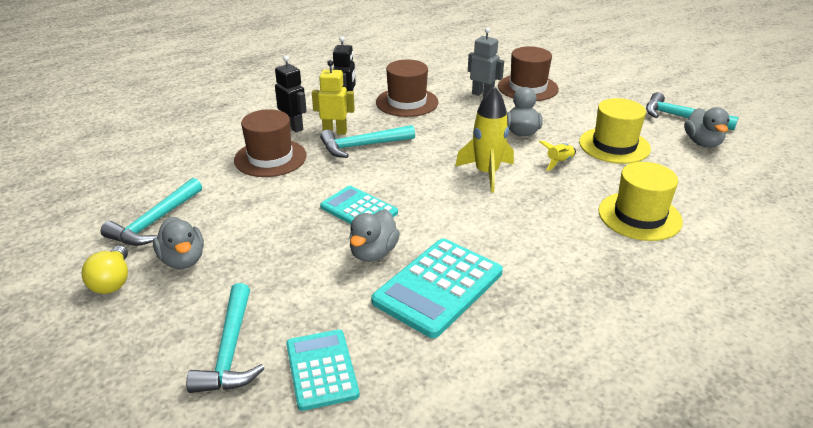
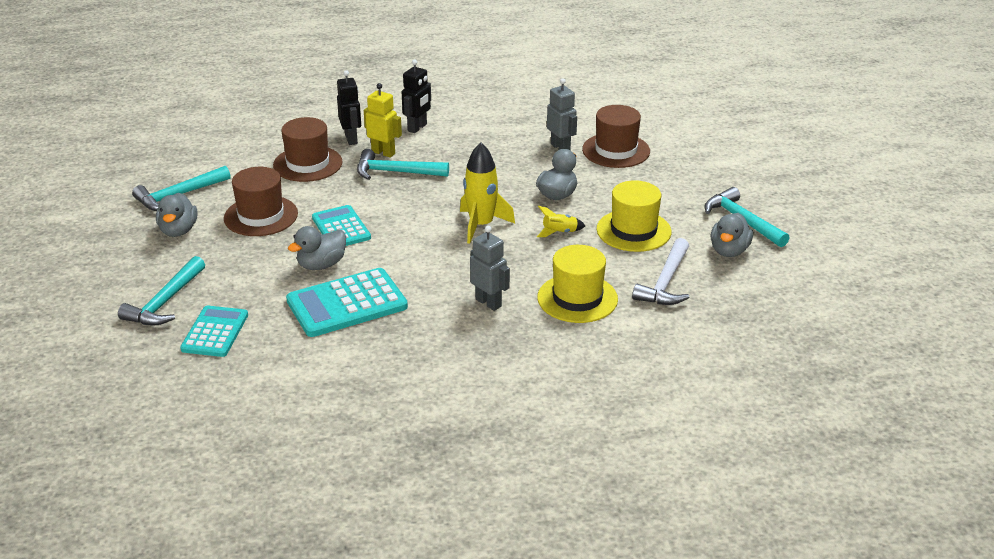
camera: 25 degrees right, 0 degrees up
(112, 281) = (120, 233): yellow light bulb -> none
(407, 102) = (477, 138): brown hat -> brown hat (261, 216)
(570, 243) = (488, 302): none -> grey robot
(690, 181) = (665, 282): none -> white hammer

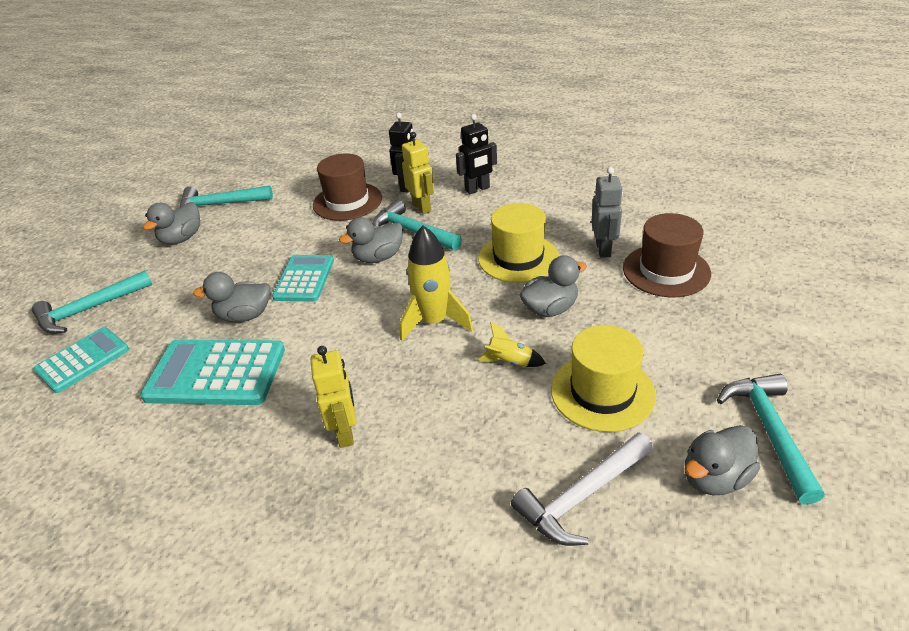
camera: 35 degrees right, 5 degrees up
(261, 216) = (255, 244): brown hat -> none
(388, 197) = (378, 257): none -> grey duck
(488, 302) = (345, 433): grey robot -> yellow robot
(577, 298) = (448, 472): yellow hat -> yellow hat (518, 258)

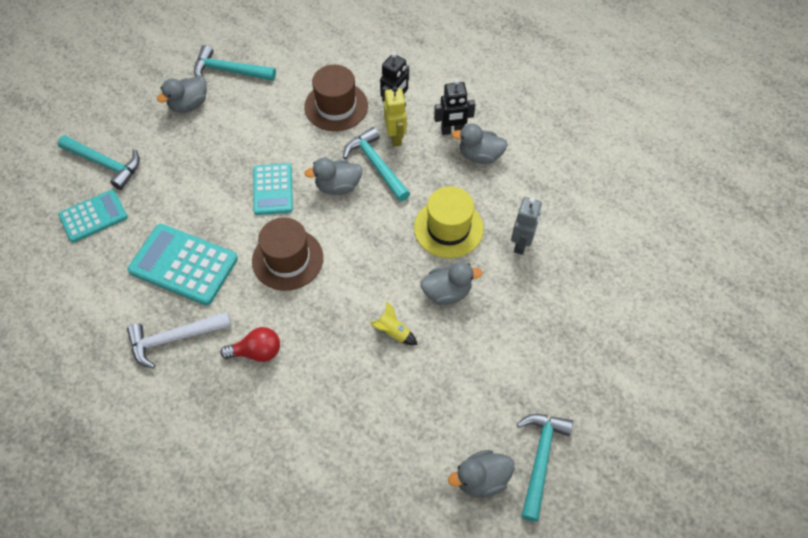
camera: 15 degrees right, 20 degrees up
(89, 309) = (105, 164): turquoise hammer -> turquoise hammer turned 135 degrees counterclockwise
(245, 316) = (217, 214): grey duck -> grey duck (480, 156)
(304, 279) = (273, 189): turquoise calculator -> turquoise calculator turned 150 degrees clockwise
(345, 433) = (257, 352): yellow robot -> red light bulb
(434, 321) = (355, 272): yellow rocket -> none
(582, 496) = (389, 460): white hammer -> white hammer (174, 338)
(602, 392) = (445, 384): yellow hat -> none
(666, 271) = (558, 286): brown hat -> brown hat (287, 259)

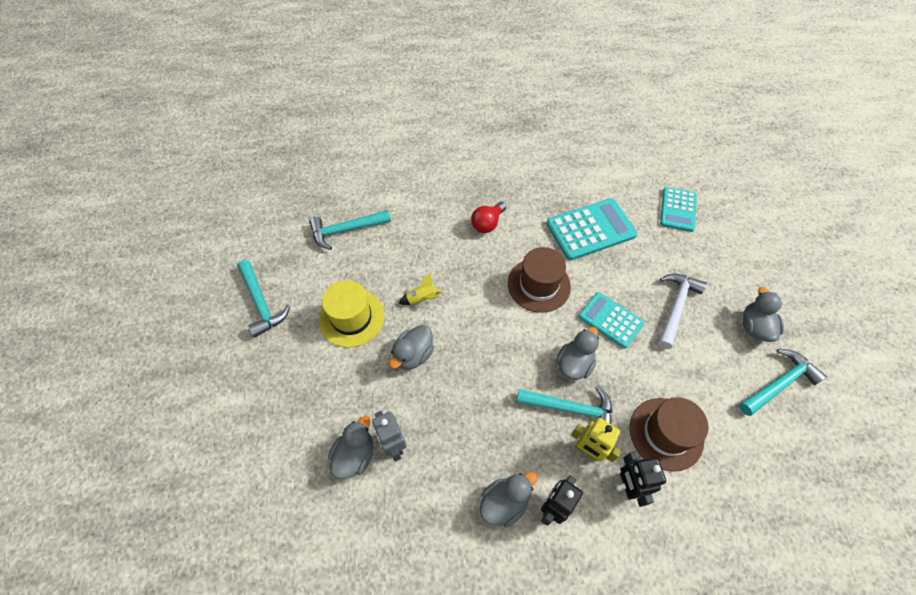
camera: 135 degrees right, 0 degrees up
(105, 164) = (726, 241): turquoise hammer -> turquoise hammer (346, 230)
(174, 338) = (538, 194): white hammer -> white hammer (675, 307)
(448, 228) = (461, 405): yellow hat -> yellow hat (351, 318)
(481, 479) = (290, 265): grey duck -> grey duck (355, 455)

